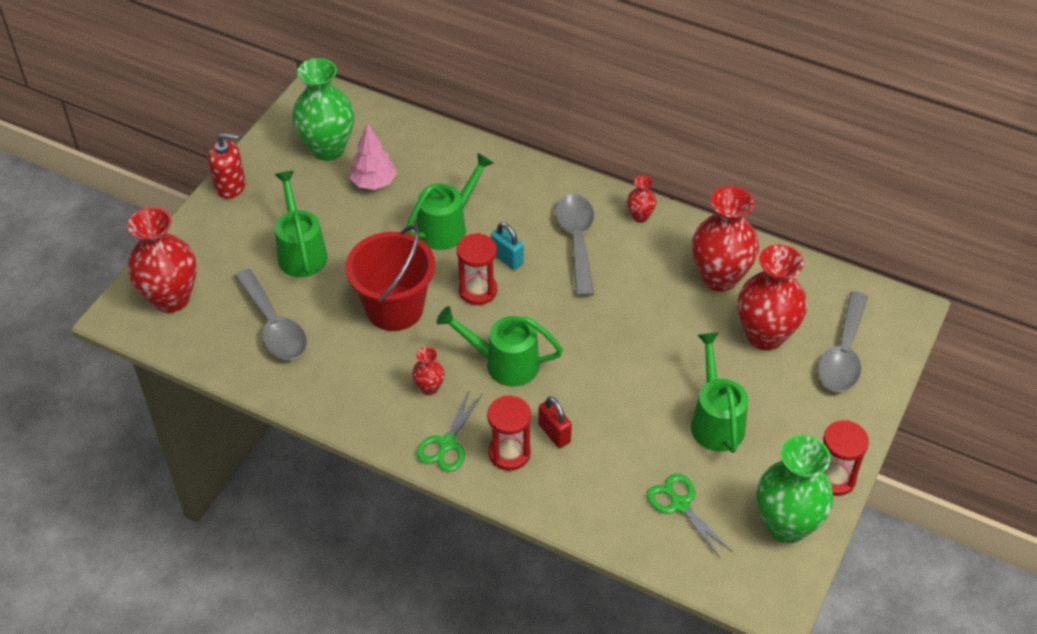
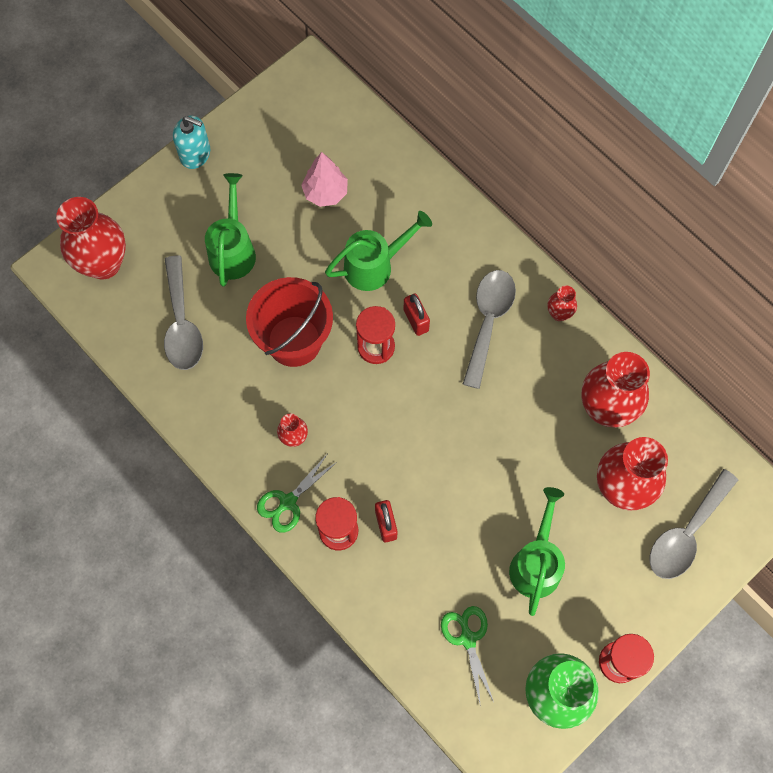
camera: 20 degrees right, 20 degrees up
(230, 186) = (195, 154): red soap dispenser -> turquoise soap dispenser
(327, 149) = (297, 139): green vase -> none
(503, 363) = (369, 434): green watering can -> none
(507, 259) = (416, 320): turquoise padlock -> red padlock

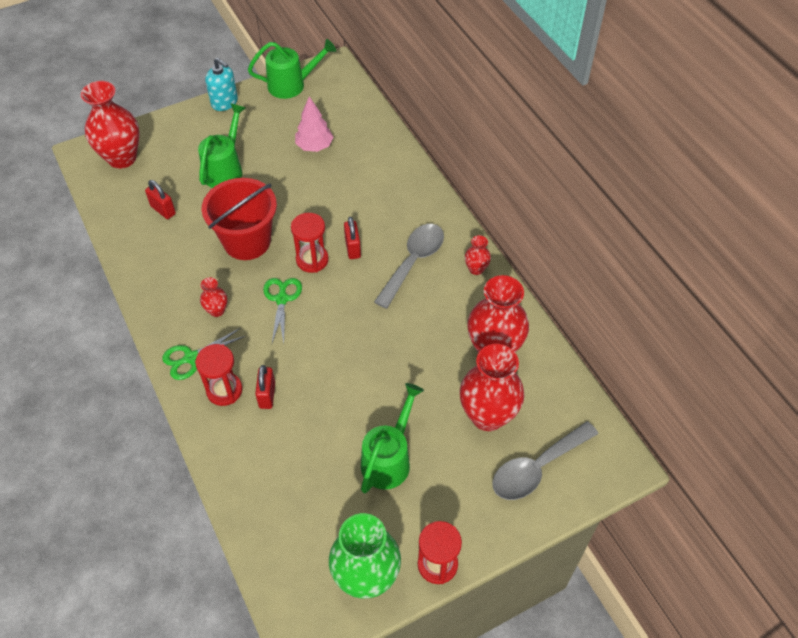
camera: 15 degrees right, 15 degrees down
(182, 323) = (163, 210): grey spoon -> red padlock
(375, 265) = (334, 203): green watering can -> green watering can (292, 85)
(467, 638) = (303, 507): green scissors -> green scissors (282, 299)

